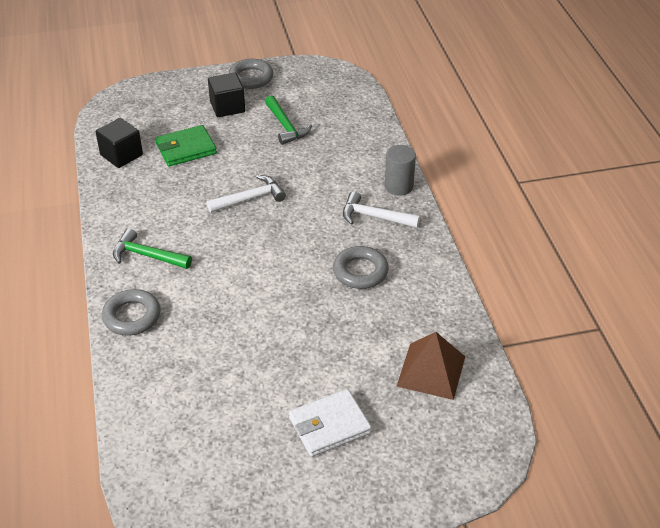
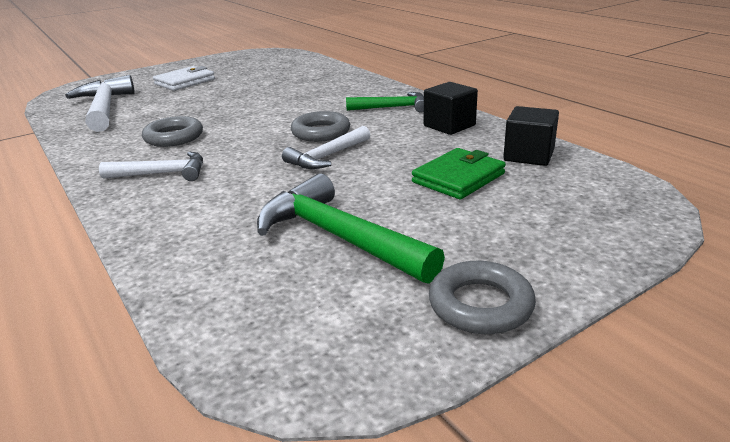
camera: 160 degrees right, 15 degrees down
(132, 316) = (366, 86): grey ring -> grey ring (321, 132)
(227, 107) = (464, 240): black cube -> black cube (449, 126)
(285, 126) = (339, 237): green hammer -> green hammer, size x1.62
(399, 186) = (128, 207): grey cylinder -> none
(431, 371) = (105, 108): brown pyramid -> white hammer

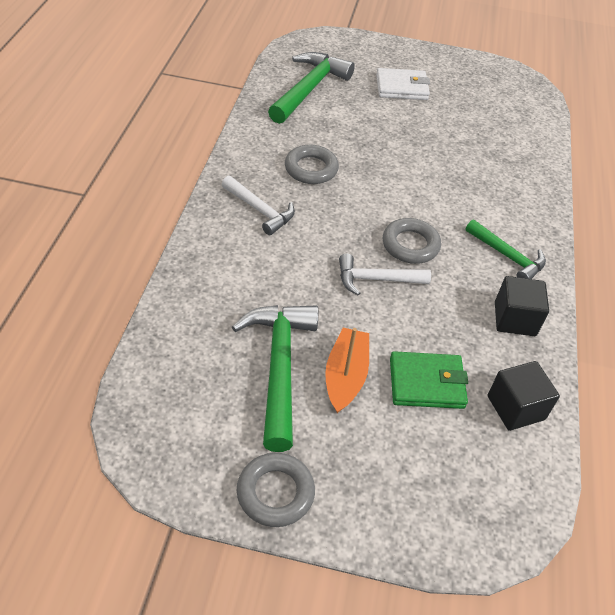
camera: 40 degrees right, 20 degrees up
(105, 108) = (309, 89): white hammer -> green hammer
(399, 209) = (345, 376): none -> orange boat

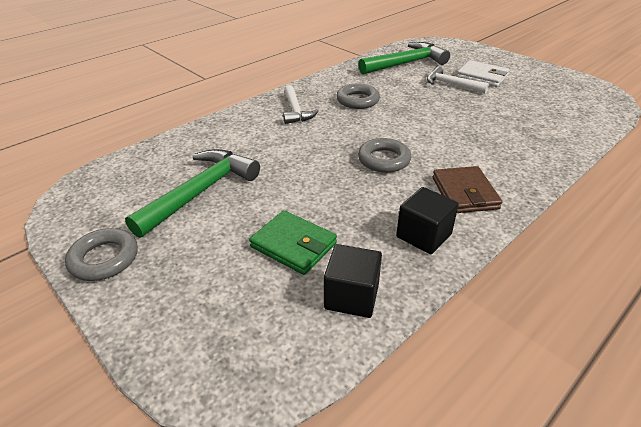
camera: 40 degrees right, 10 degrees down
(345, 376) = (238, 215): orange boat -> none
(376, 279) = (332, 170): white hammer -> white hammer (451, 84)
(507, 256) = (464, 193): green hammer -> brown wallet

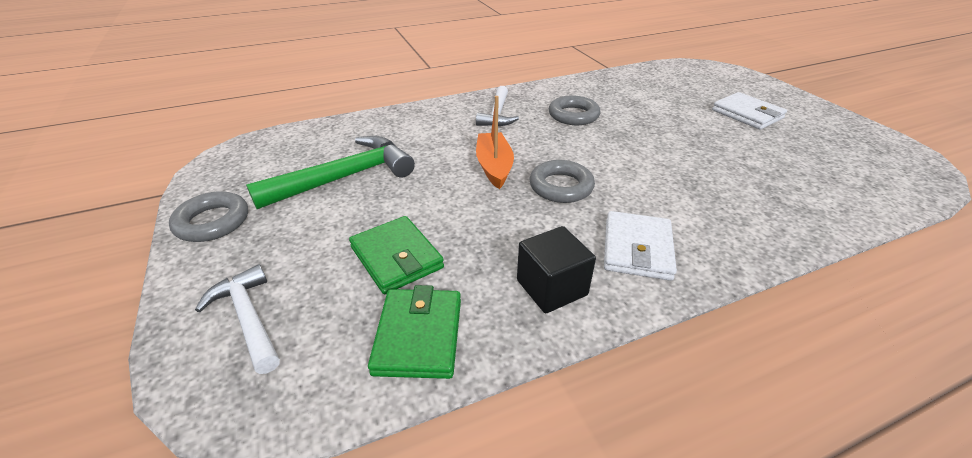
camera: 20 degrees right, 0 degrees up
(322, 155) = (494, 166): none -> orange boat
(351, 296) = (419, 336): black cube -> green wallet
(406, 63) = (657, 85): green hammer -> none
(451, 84) = (700, 117): white hammer -> white hammer (249, 318)
(464, 193) = (637, 249): brown wallet -> white wallet

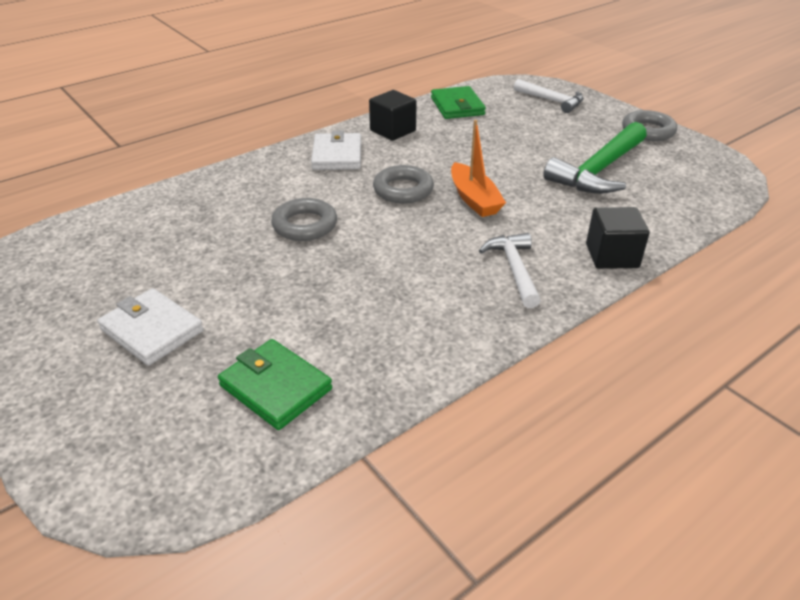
camera: 165 degrees right, 0 degrees up
(396, 257) = (499, 131): green wallet -> green wallet (276, 387)
(422, 113) = (612, 256): none -> black cube
(573, 115) = (411, 284): grey ring -> grey ring (305, 225)

